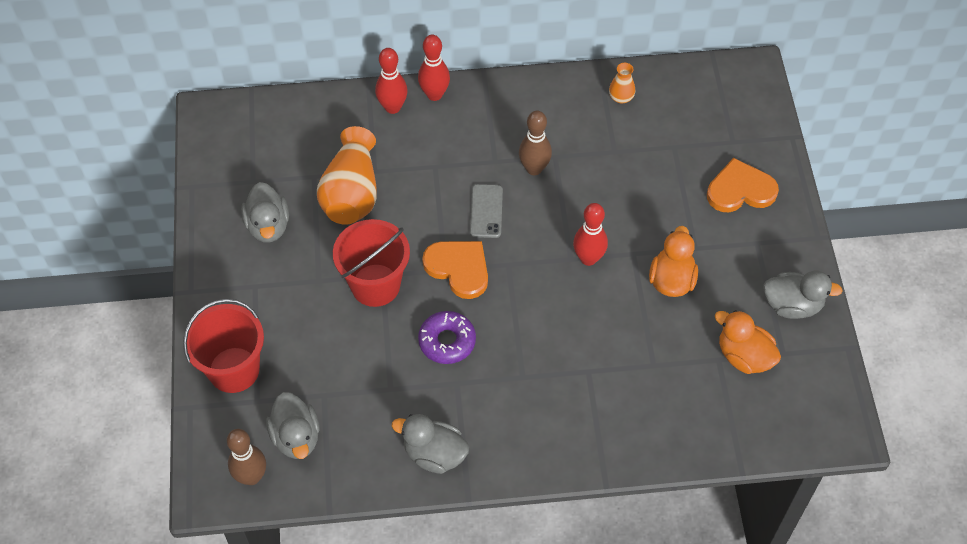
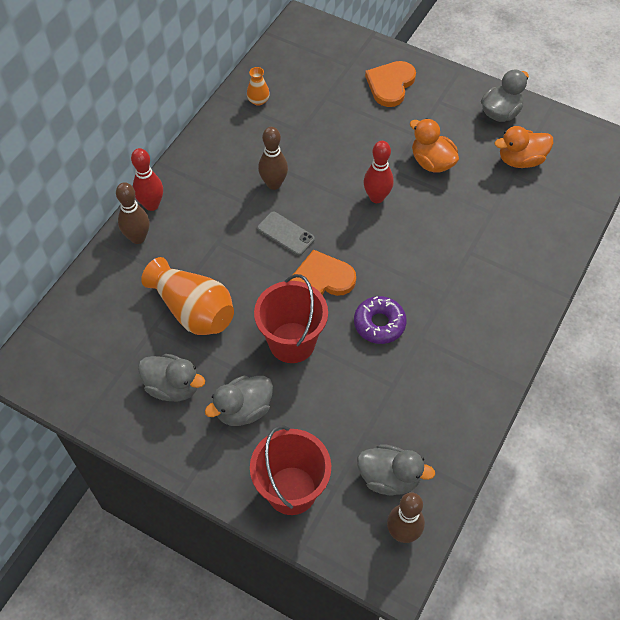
camera: 55 degrees left, 0 degrees up
(392, 107) = (138, 238): red bowling pin -> brown bowling pin
(434, 454) = (471, 388): grey duck -> grey duck (243, 410)

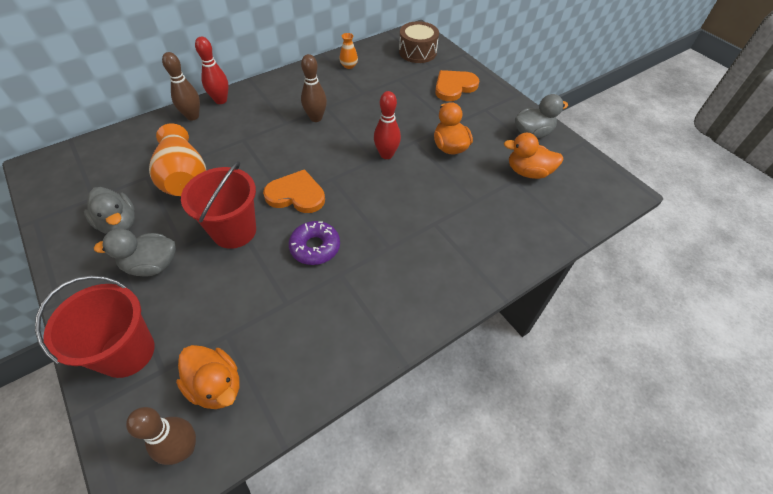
camera: 25 degrees right, 5 degrees down
(285, 234) = (296, 153): grey phone -> none
(321, 51) = (417, 52): none -> brown drum
(389, 477) = (216, 385): grey duck -> orange duck

